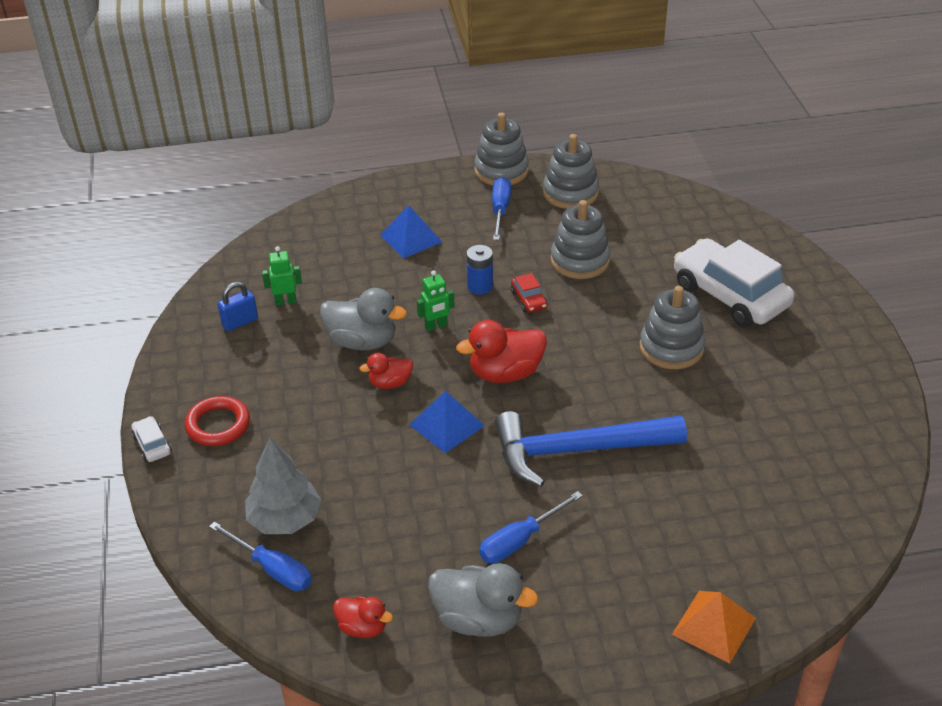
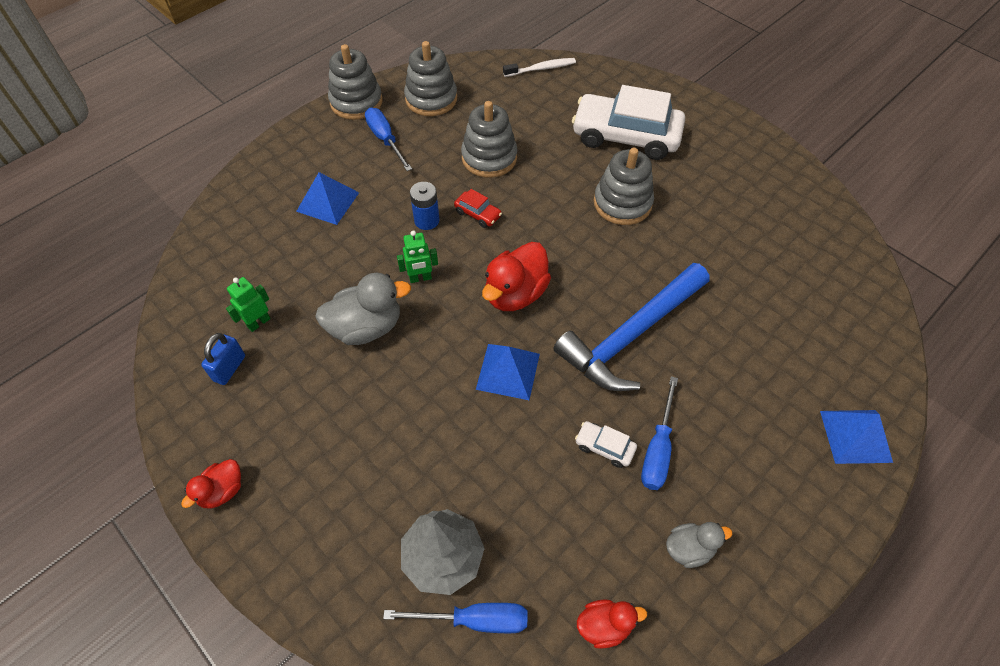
camera: 35 degrees left, 15 degrees up
(152, 445) = (243, 557): white car -> white car (604, 447)
(218, 425) = (295, 493): red ring -> none
(390, 383) = (425, 356): red duck -> red duck (222, 491)
(436, 326) = (420, 278): green robot -> green robot turned 45 degrees clockwise
(478, 619) = (689, 549): grey duck -> grey duck, size x0.58
(700, 206) = (541, 69): none -> white toothbrush
(713, 626) = (855, 436): orange pyramid -> blue pyramid

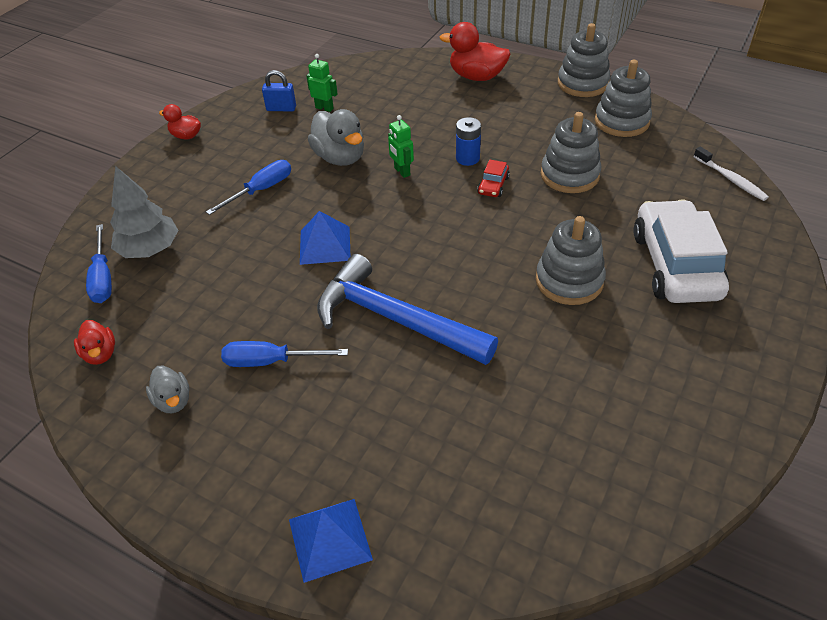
camera: 75 degrees right, 10 degrees down
(328, 201) = (457, 103): blue pyramid -> none
(385, 140) = (548, 111): blue screwdriver -> blue screwdriver (261, 190)
(515, 294) = (411, 230): red duck -> red duck (476, 77)
(604, 447) = (264, 323): white car -> none

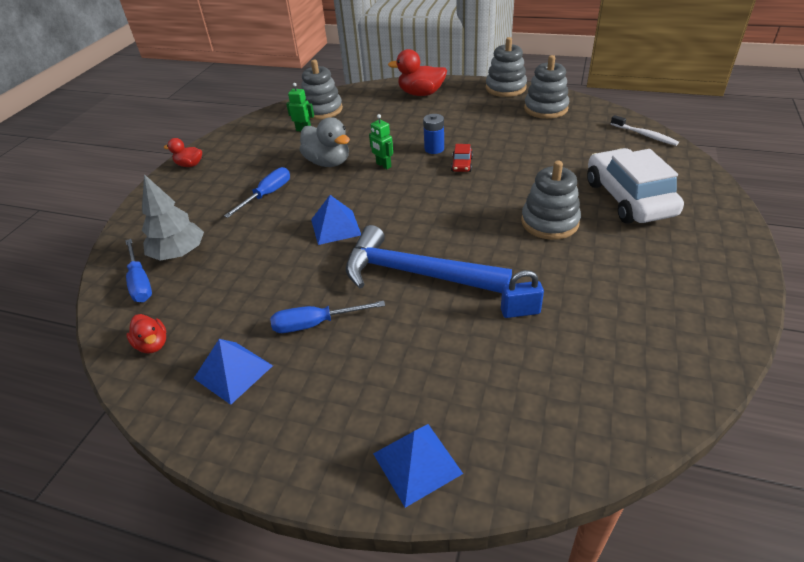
camera: 10 degrees left, 5 degrees down
(173, 401) = (233, 372): grey duck -> blue pyramid
(281, 108) = (267, 135): blue padlock -> blue padlock (520, 311)
(569, 175) = (520, 149): grey stacking toy -> grey stacking toy (322, 110)

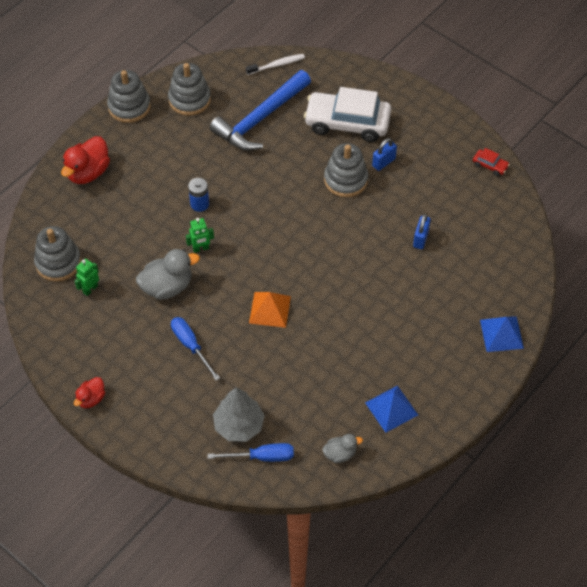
camera: 70 degrees left, 15 degrees up
(153, 344) = (340, 454): red duck -> grey duck
(315, 324) = (372, 352): blue screwdriver -> none
(335, 227) = (270, 309): blue pyramid -> orange pyramid
(415, 273) = (354, 279): blue hammer -> blue hammer (260, 119)
(462, 164) = (237, 196): red car -> red car (490, 165)
(605, 242) = (383, 162): none -> blue padlock

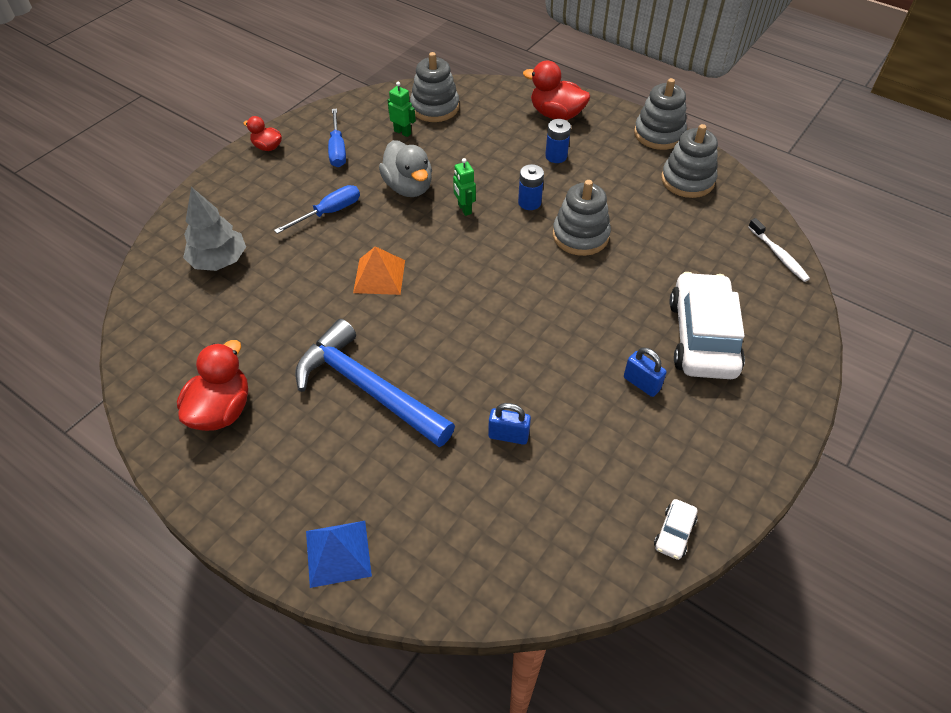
camera: 85 degrees right, 5 degrees down
(145, 179) = (556, 156): none -> blue battery
(260, 119) = (679, 246): blue hammer -> blue hammer (368, 388)
(262, 457) = (173, 284): blue screwdriver -> blue screwdriver (337, 149)
(340, 454) = (163, 357): grey duck -> none
(345, 180) = (598, 340): grey stacking toy -> grey stacking toy (580, 236)
(391, 408) = (221, 410): blue pyramid -> red duck
(490, 165) = (674, 533): red car -> white car

